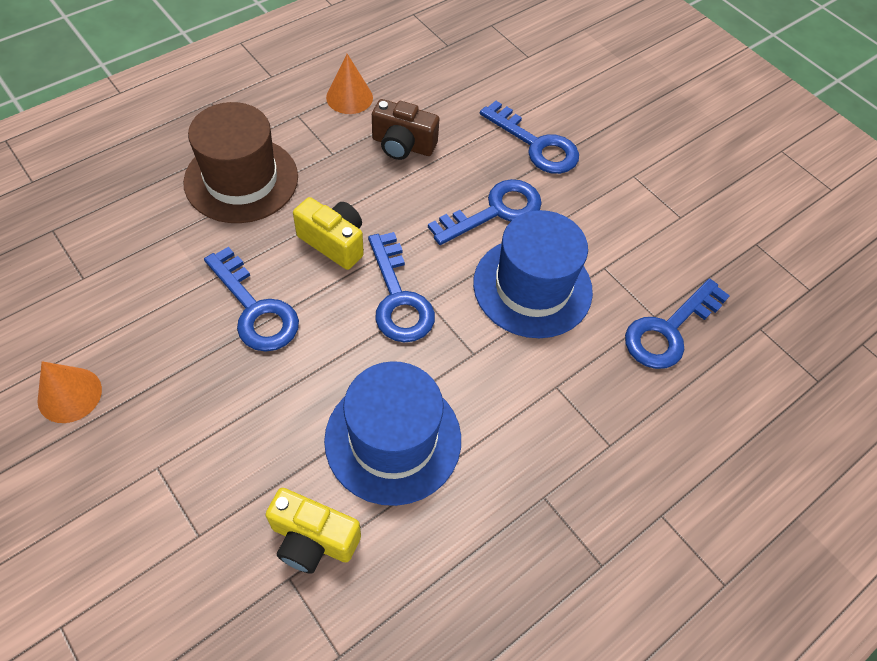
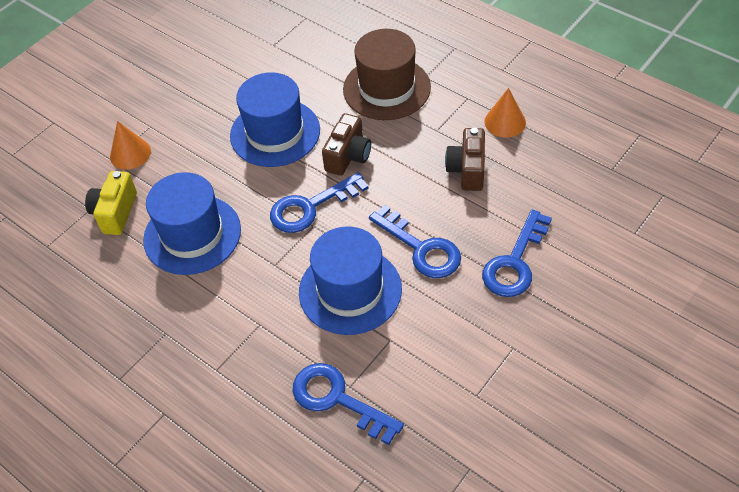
camera: 85 degrees right, 5 degrees down
(69, 395) = (189, 72): orange cone -> orange cone (130, 153)
(255, 309) = (275, 133): blue key -> blue hat
(334, 242) = (348, 156): yellow camera -> brown camera

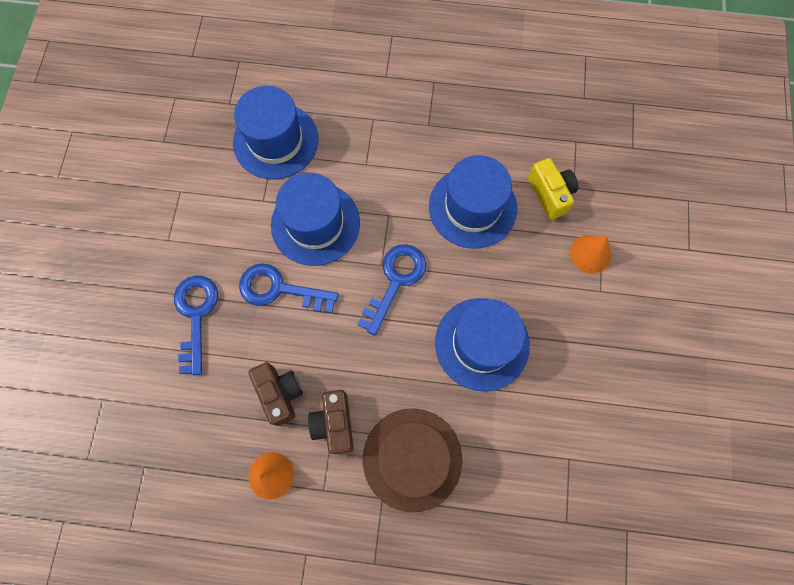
camera: 145 degrees right, 20 degrees up
(337, 399) = (276, 141): blue key -> blue hat
(348, 156) = (397, 352): brown camera -> brown camera (334, 424)

